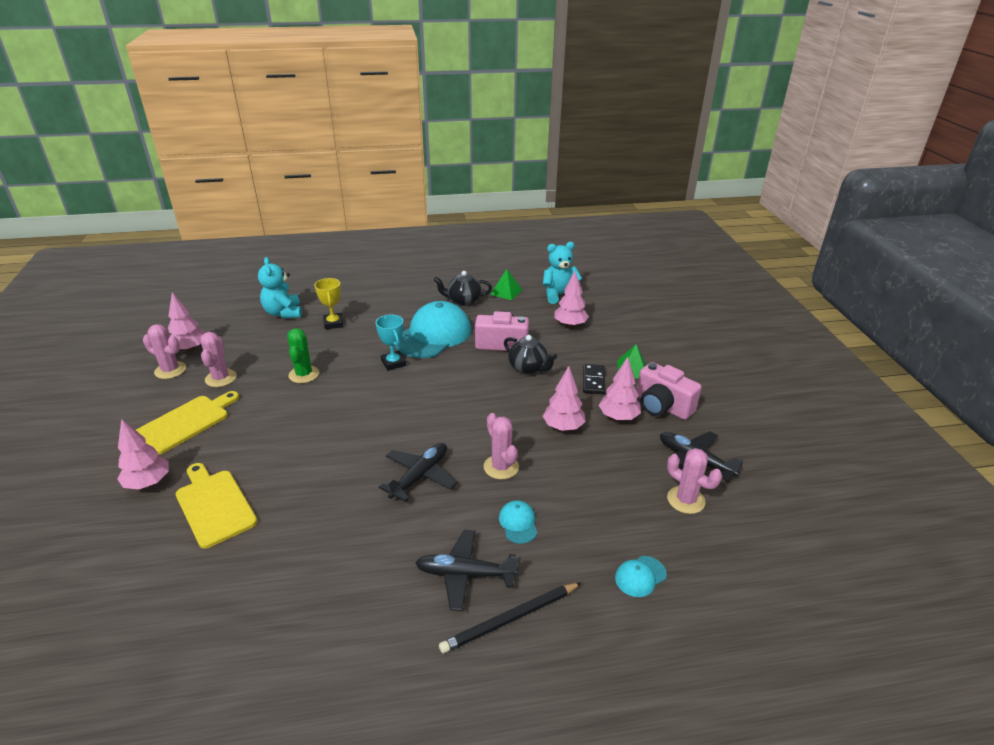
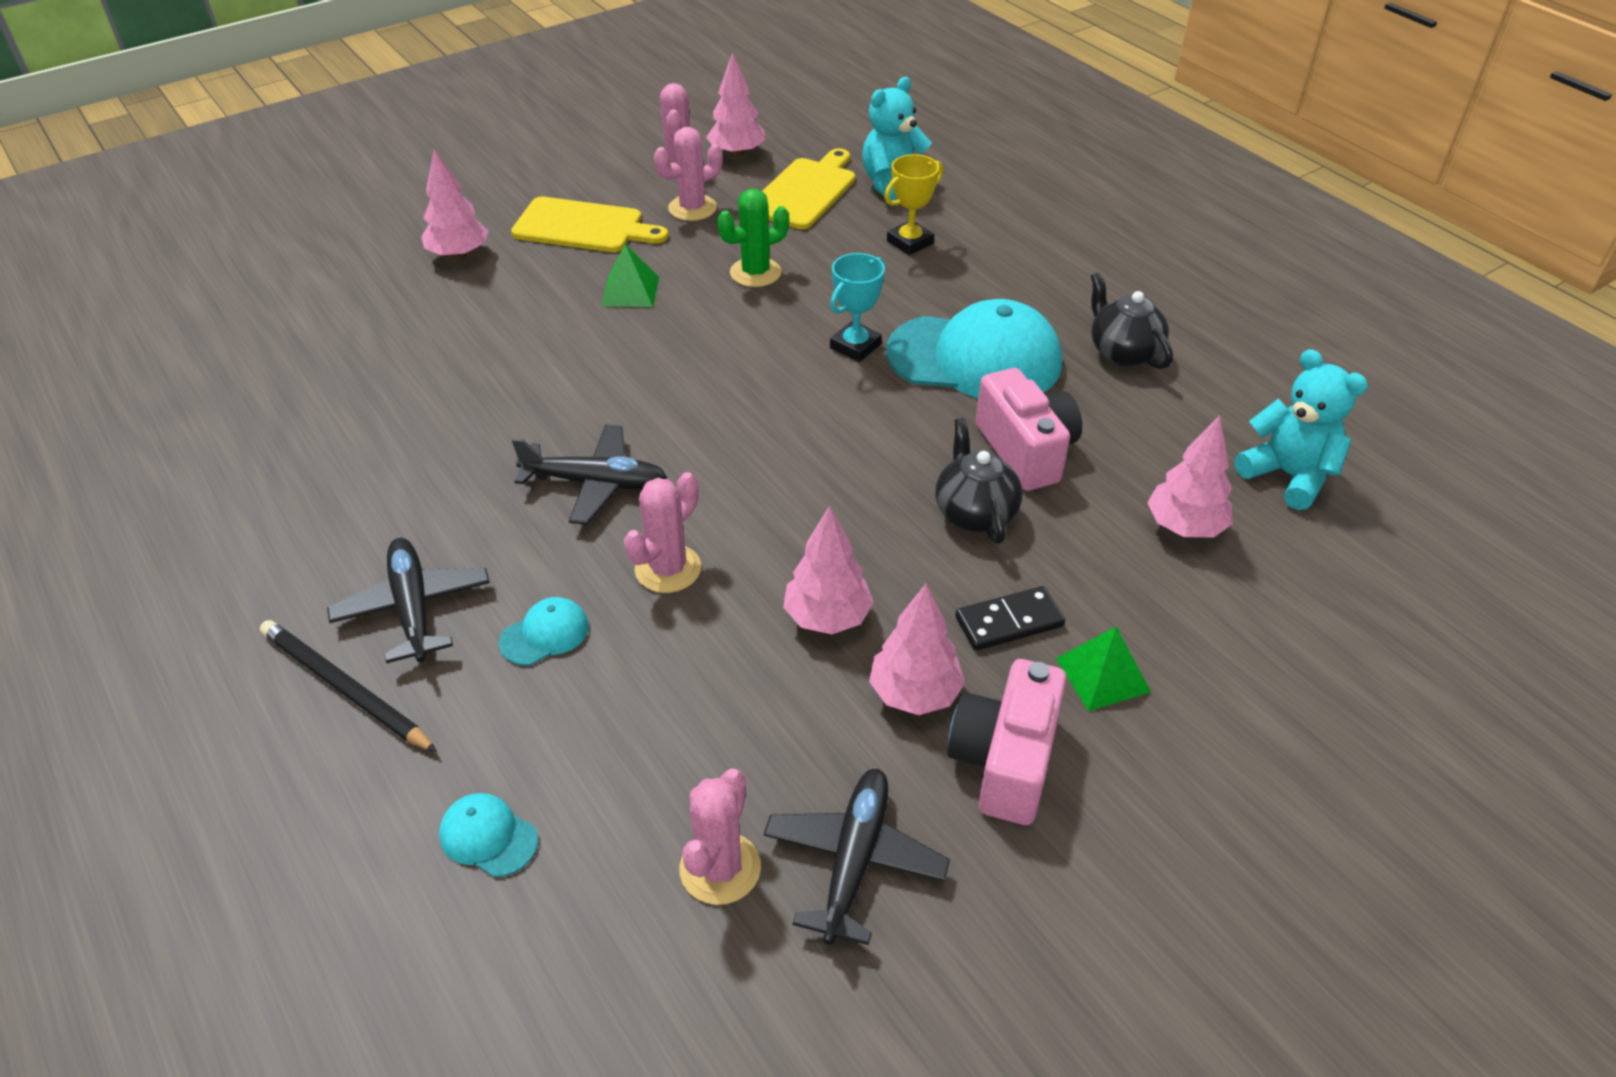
camera: 65 degrees right, 10 degrees up
(214, 505) = (445, 322): yellow cutting board -> yellow cutting board (805, 191)
(506, 292) = (1216, 395): green pyramid -> green pyramid (630, 291)
(528, 368) = (974, 513): black teapot -> black teapot turned 150 degrees clockwise

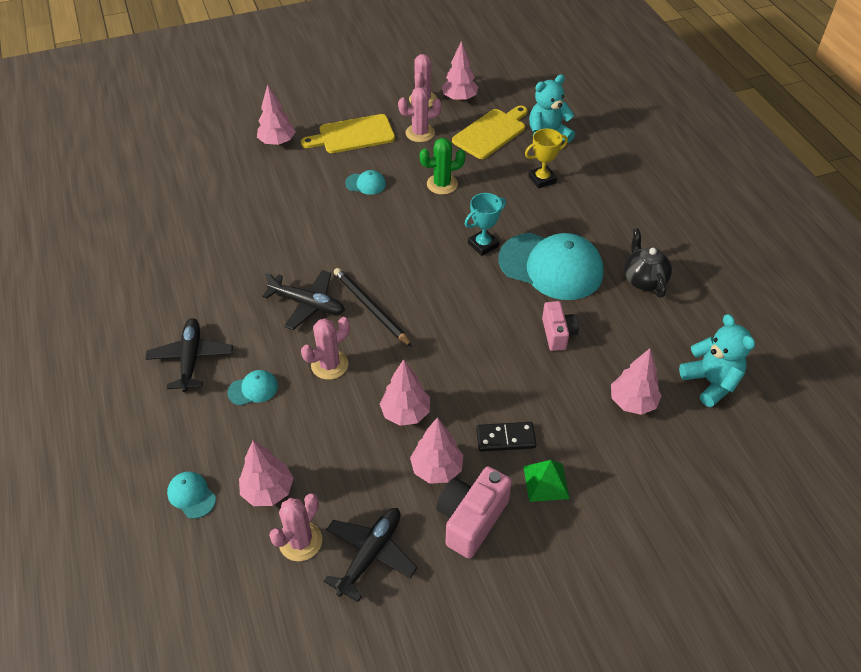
camera: 15 degrees right, 5 degrees up
(345, 688) = (145, 397): black pencil -> black pencil (370, 308)
(583, 226) = (353, 135): yellow cutting board -> yellow cutting board turned 135 degrees clockwise
(630, 291) = (366, 184): green pyramid -> turquoise cap
(630, 796) = (268, 491): none -> pink tree
(974, 513) = (512, 367): black teapot -> none
(1026, 451) = (557, 333): pink camera -> pink camera, size x0.66

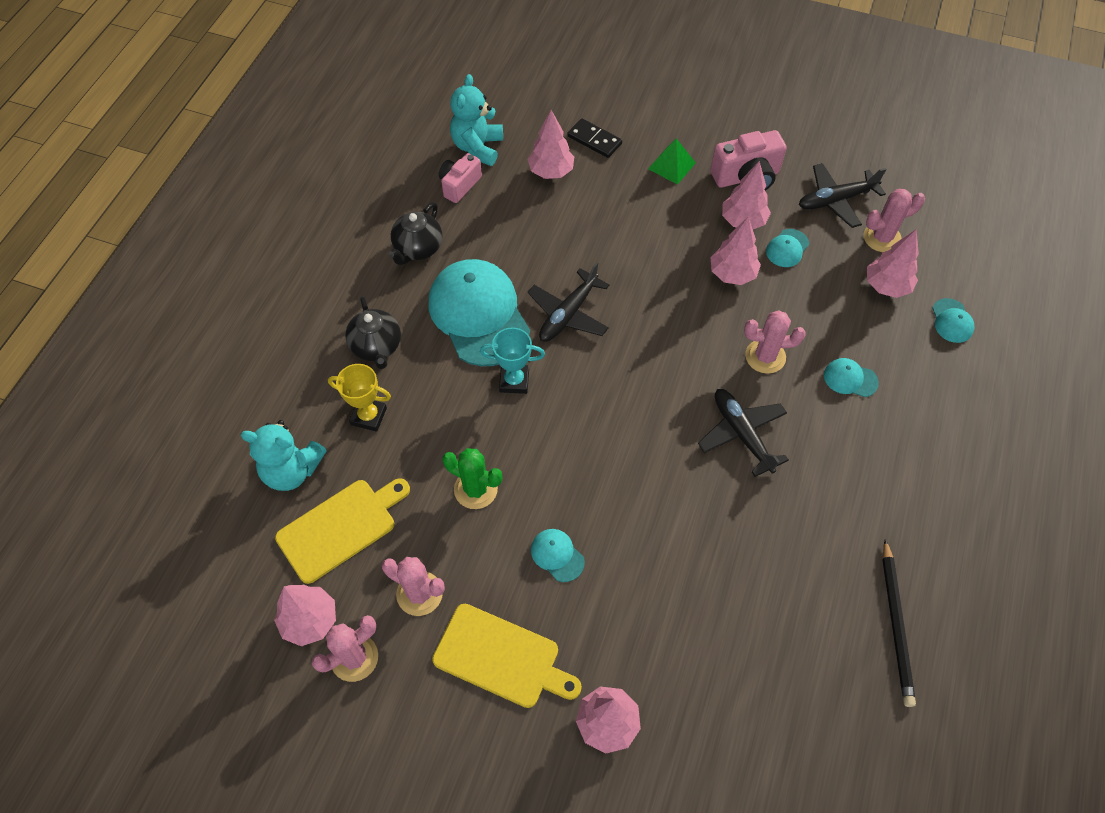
camera: 140 degrees left, 10 degrees up
(191, 358) = (894, 450): black plane -> black plane (568, 314)
(370, 308) = (684, 387): black pencil -> black pencil (896, 624)
(379, 469) = (787, 248): none -> turquoise cap
(491, 132) = (340, 527): yellow cutting board -> yellow cutting board turned 150 degrees clockwise
(505, 438) = (671, 208): black domino -> black domino (594, 140)
(557, 333) = (545, 254): pink camera -> pink camera (459, 185)
(586, 211) = (376, 347): none -> black teapot

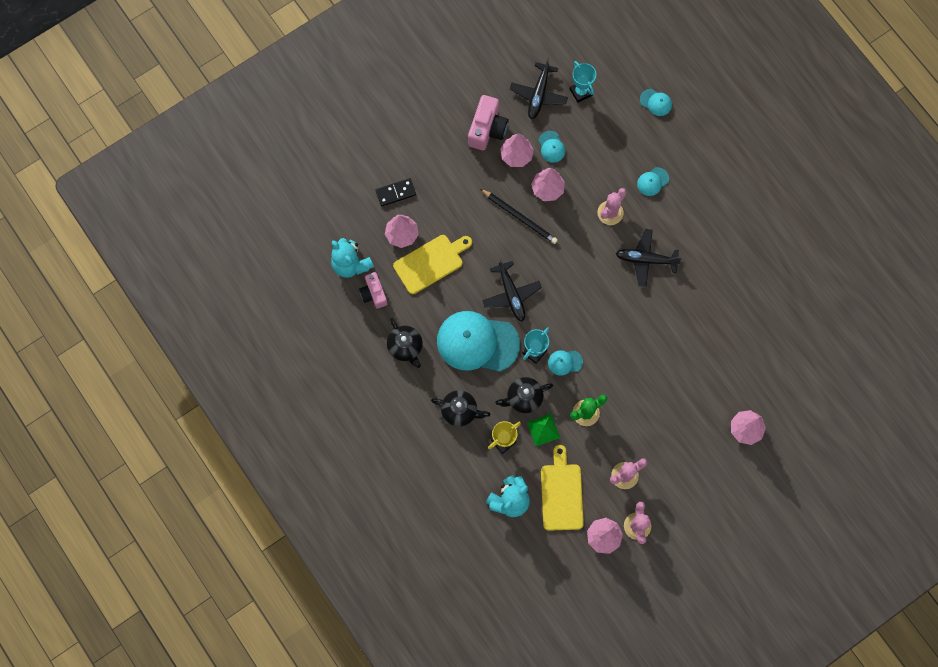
camera: 55 degrees left, 15 degrees up
(443, 405) = (523, 398): none -> black teapot
(501, 657) = (683, 456): yellow cutting board -> yellow cutting board (431, 262)
(557, 555) = (649, 396): turquoise cap -> turquoise cap (565, 362)
(672, 165) = (448, 163): green pyramid -> green pyramid (543, 429)
(882, 238) = (580, 92): pink cactus -> turquoise trophy
(886, 286) = (612, 116): pink tree -> none
(896, 624) = (787, 267): black pencil -> black pencil (520, 217)

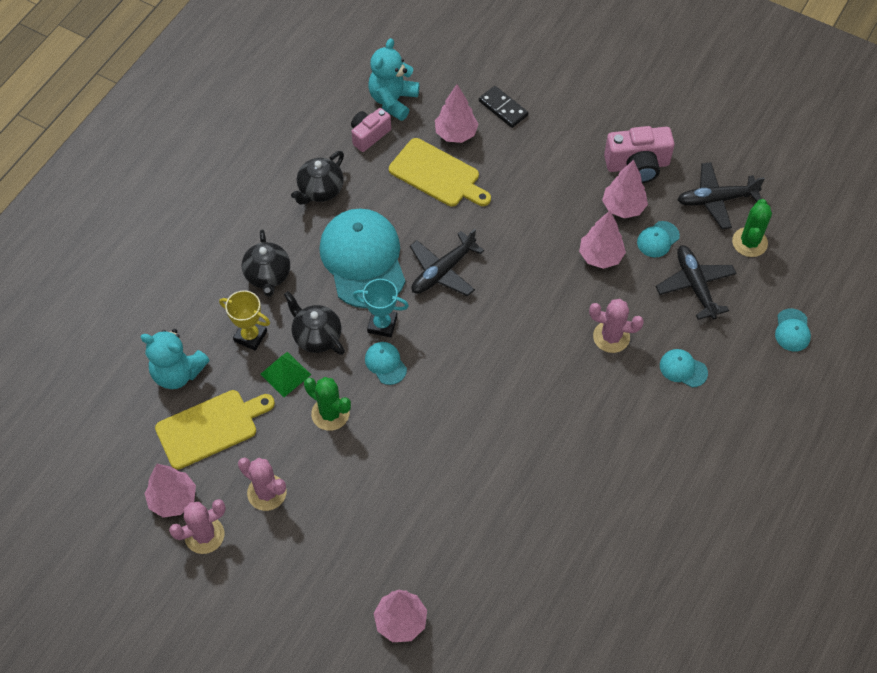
camera: 65 degrees right, 15 degrees down
(520, 217) = (547, 241): black pencil -> none
(580, 92) = (749, 242): turquoise trophy -> green cactus
(645, 259) = (572, 402): black plane -> black plane (695, 285)

